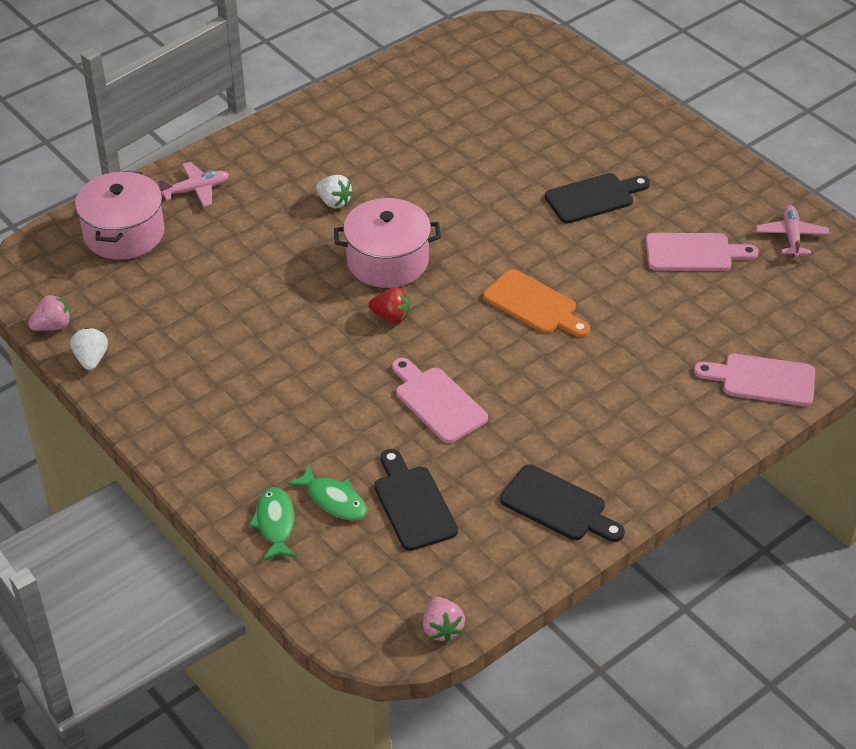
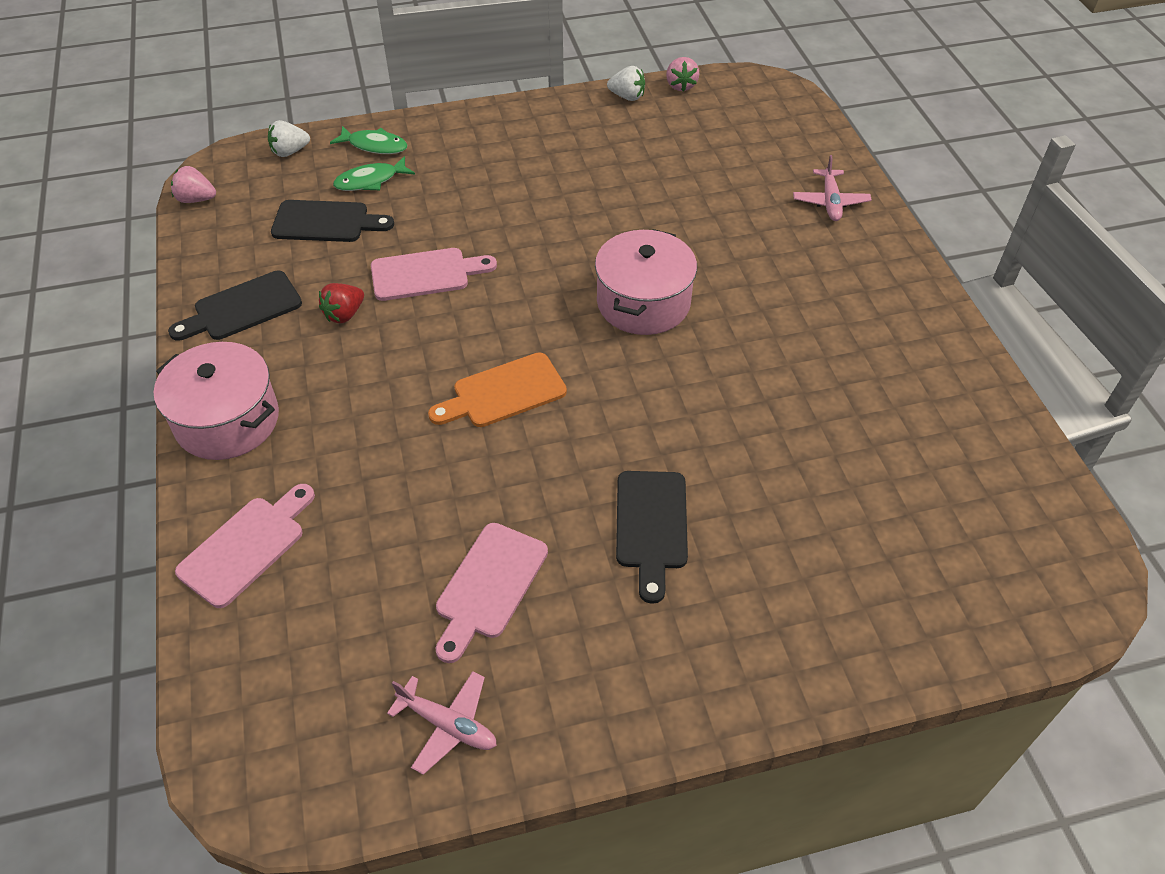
camera: 115 degrees right, 5 degrees up
(124, 233) = (784, 145): pink pot -> pink pot (227, 420)
(334, 202) = (762, 291): white strawberry -> white strawberry (290, 152)
(391, 316) = (560, 279): red strawberry -> red strawberry (344, 314)

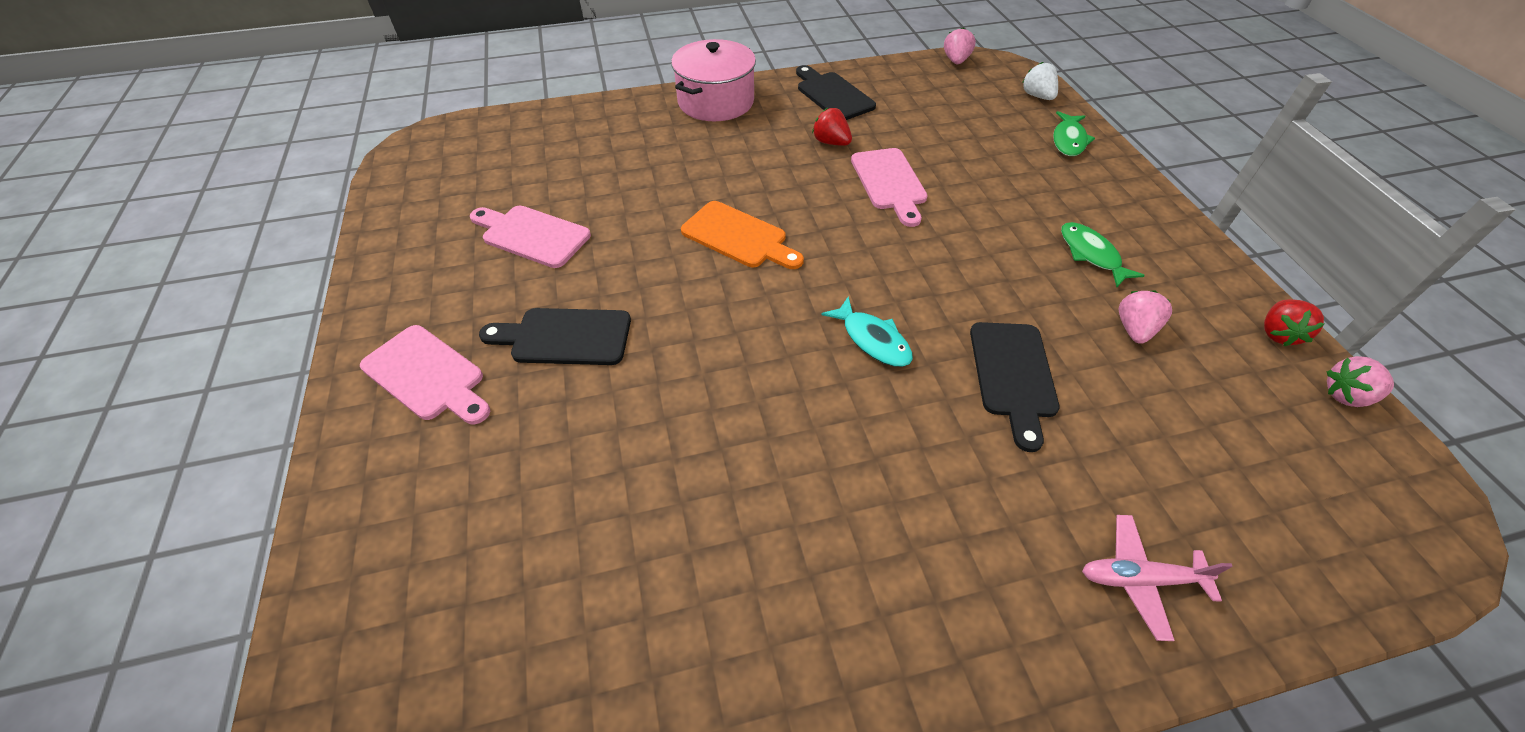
camera: 90 degrees right, 0 degrees up
(246, 546) = (600, 121): pink cutting board -> pink cutting board (427, 375)
(326, 222) = (946, 123): black cutting board -> black cutting board (1013, 375)
(370, 181) = (1013, 142): green fish -> green fish (1091, 254)
(448, 725) = (421, 220): pink plane -> none
(504, 393) = (738, 237): orange cutting board -> orange cutting board turned 150 degrees clockwise
(626, 160) = (1134, 329): none -> pink strawberry
(627, 97) = (1278, 333): white strawberry -> red strawberry
(643, 303) = (872, 340): pink pot -> turquoise fish

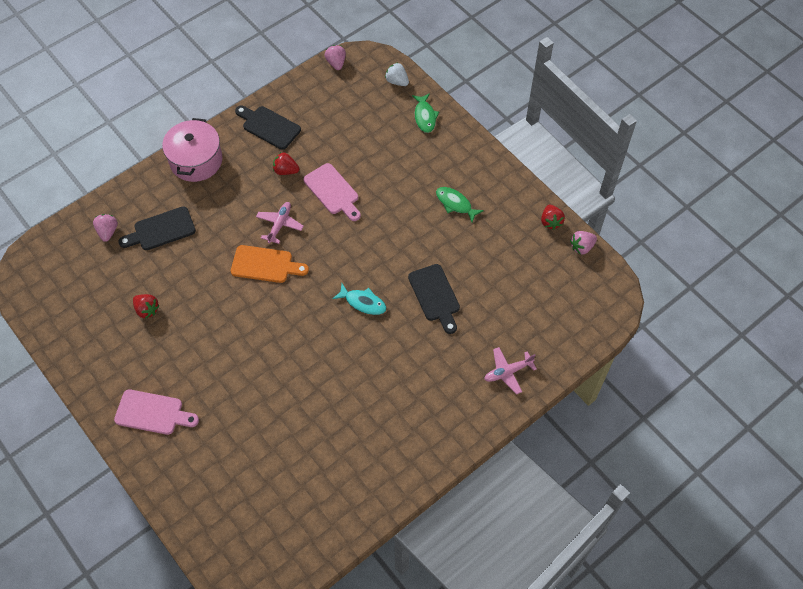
camera: 25 degrees left, 10 degrees up
(531, 235) = (147, 310): pink cutting board -> red strawberry
(565, 337) = (208, 364): black cutting board -> black cutting board (161, 230)
(788, 197) = (279, 224): none -> pink plane
(1134, 329) = (485, 246): pink strawberry -> pink strawberry (108, 232)

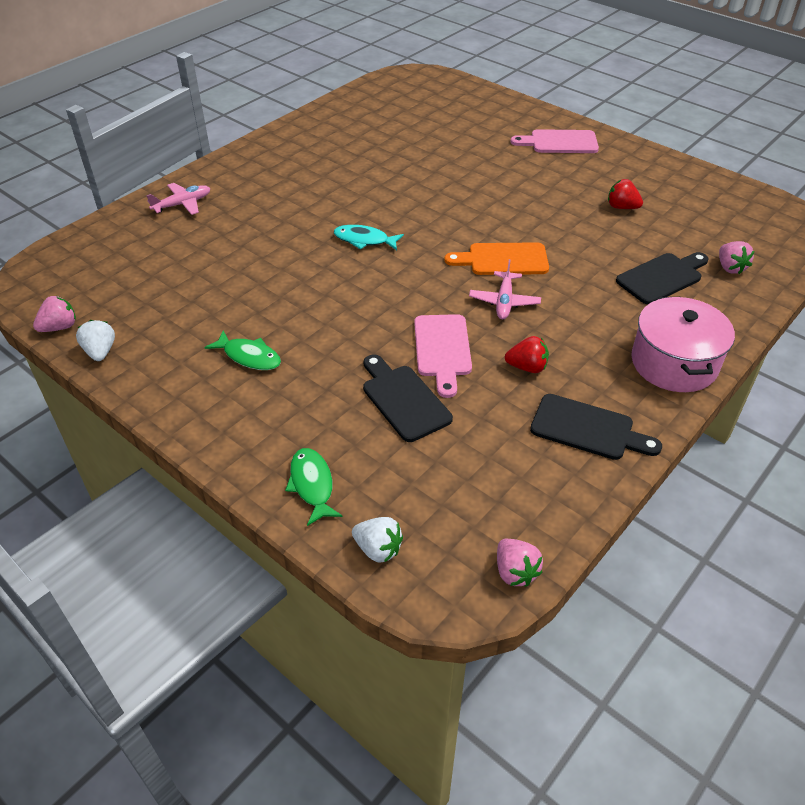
camera: 170 degrees right, 15 degrees down
(333, 191) = (442, 349): pink cutting board -> pink cutting board turned 135 degrees counterclockwise
(435, 296) = (272, 256): black cutting board -> black cutting board (403, 400)
(550, 222) = (100, 352): red strawberry -> white strawberry

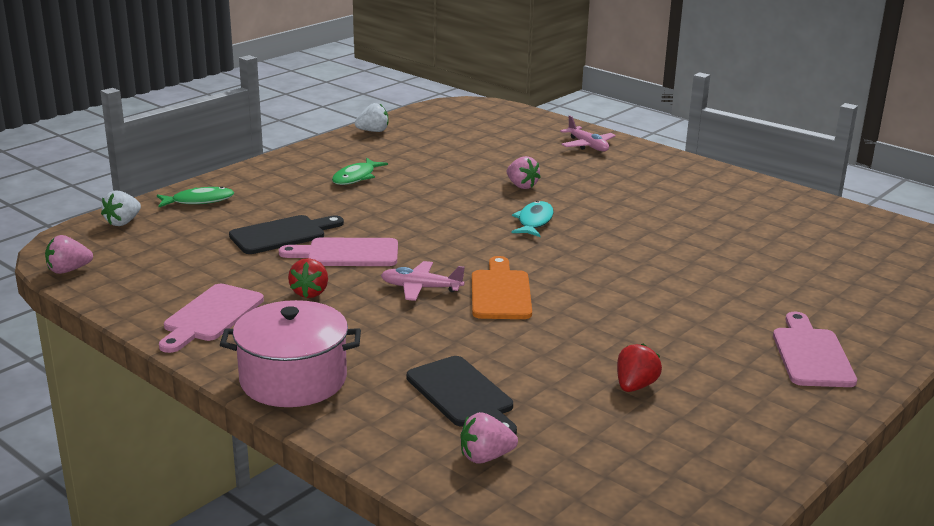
camera: 90 degrees right, 20 degrees down
(59, 327) = (405, 118): pink strawberry -> pink strawberry (521, 186)
(587, 429) = (211, 316): black cutting board -> pink cutting board

